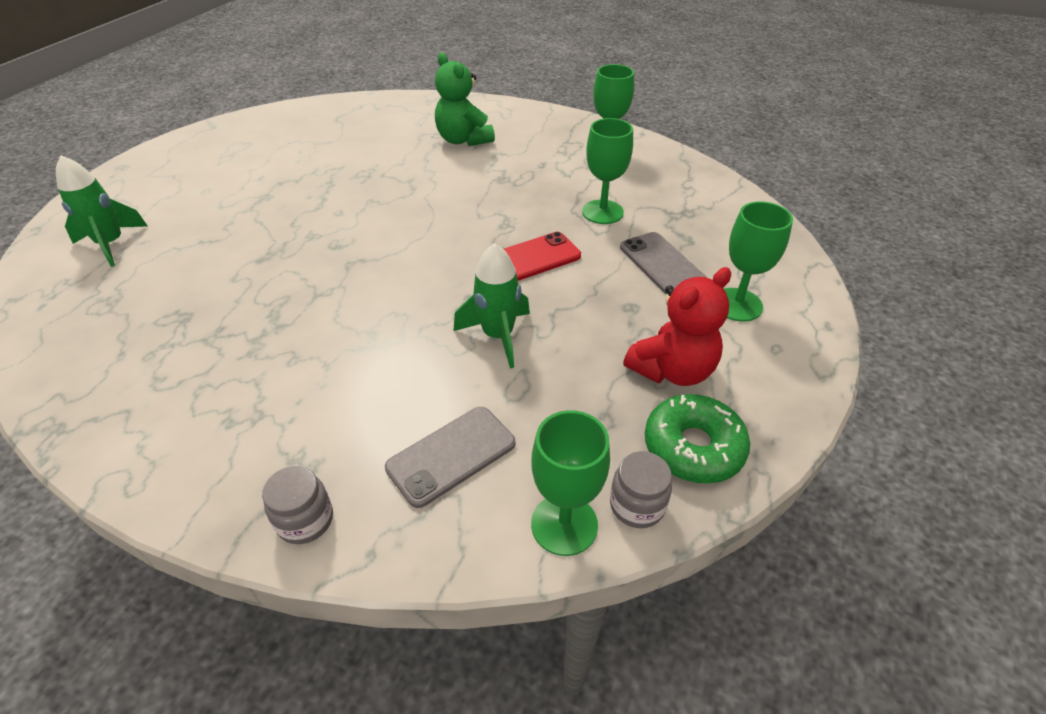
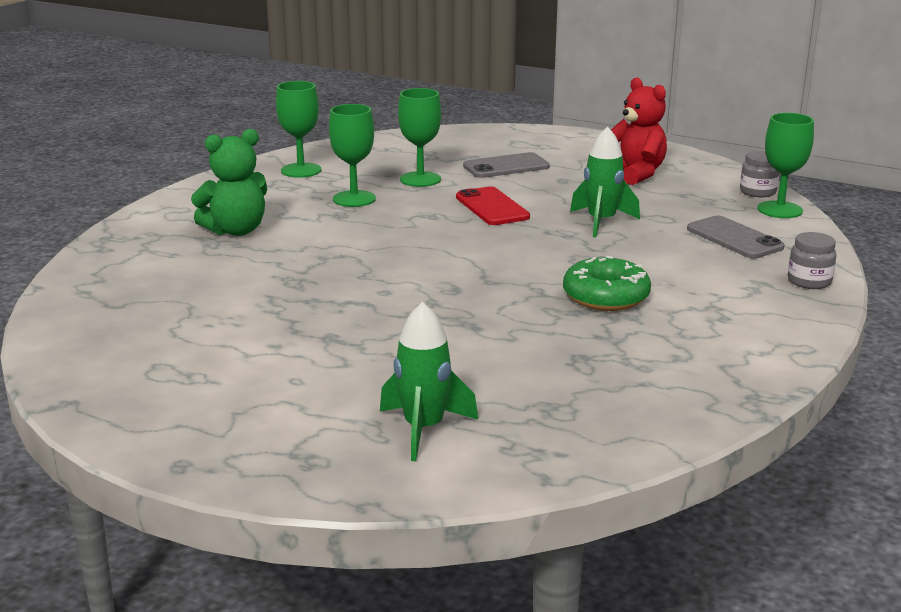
camera: 85 degrees left, 20 degrees down
(693, 447) = (706, 175): green donut -> green donut (605, 297)
(737, 305) = (560, 151): green goblet -> green goblet (354, 199)

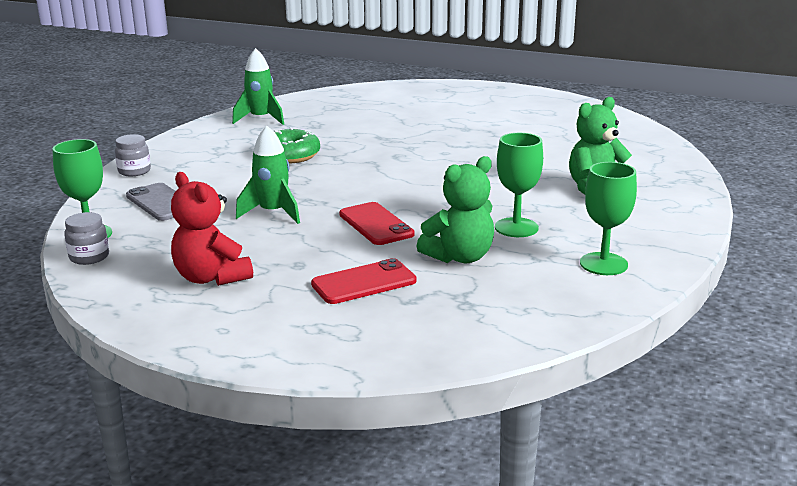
camera: 175 degrees right, 0 degrees up
(420, 179) = (460, 257): green goblet -> green teddy bear
(424, 429) = (397, 99): green rocket -> green rocket (261, 119)
(506, 167) = (364, 282): grey phone -> red phone

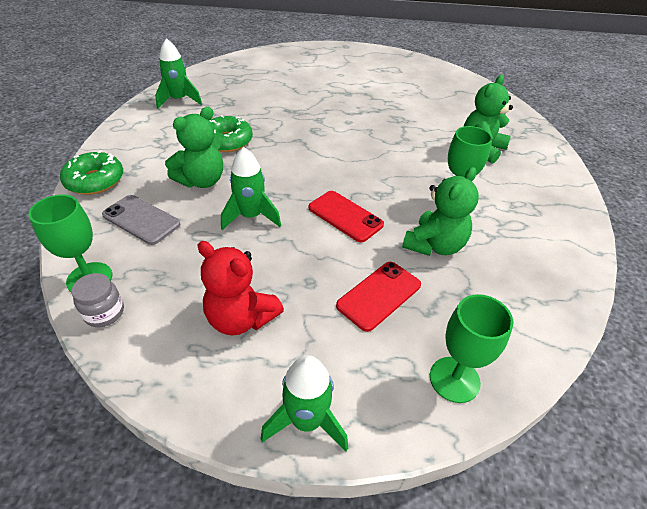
camera: 20 degrees left, 20 degrees up
(134, 171) = (95, 181): grey jar -> green donut
(225, 346) = (307, 421): none -> green rocket
(241, 182) = (202, 181): none -> green teddy bear
(603, 264) = (541, 233): green goblet -> green goblet (454, 379)

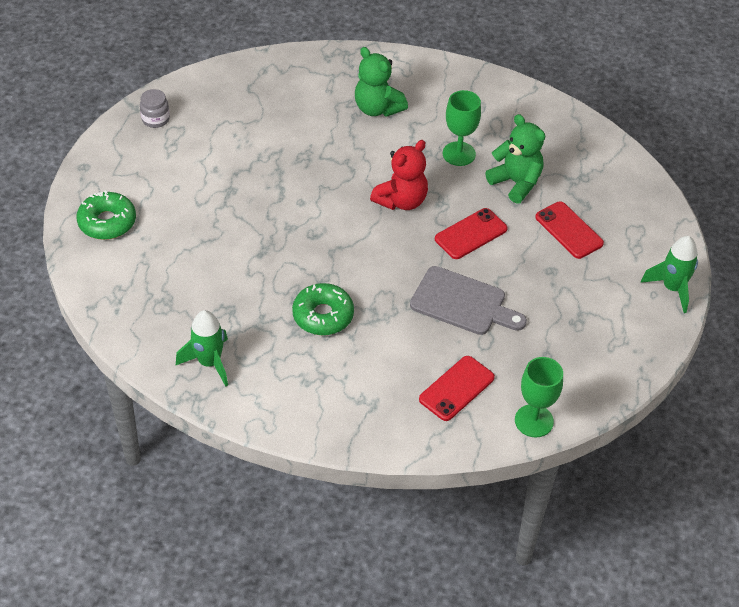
camera: 80 degrees left, 5 degrees up
(95, 181) = (383, 434): green donut -> green donut (107, 222)
(104, 313) = (573, 406): grey jar -> grey jar (155, 119)
(141, 220) = (456, 388): grey phone -> red phone
(202, 181) = (398, 340): green teddy bear -> none
(241, 318) = (585, 317): red teddy bear -> red teddy bear (401, 201)
(251, 216) = (462, 303): green rocket -> grey cutting board
(454, 379) = (645, 207): green goblet -> none

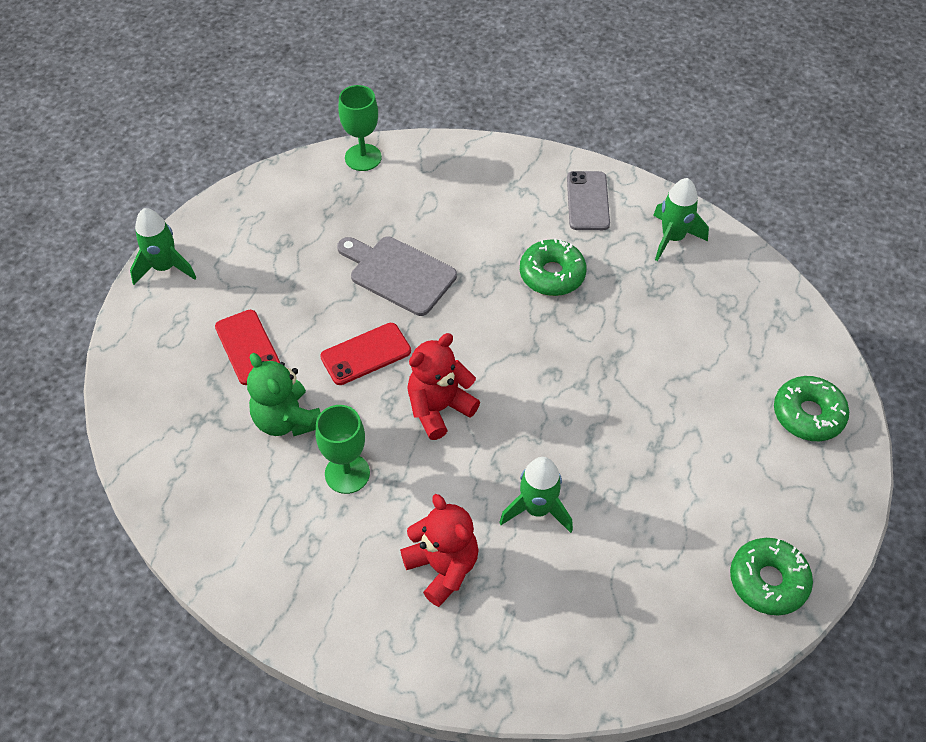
camera: 170 degrees left, 5 degrees up
(155, 119) = (768, 581): grey jar -> green donut
(294, 394) = (587, 201): none -> grey phone
(317, 145) = (537, 509): none -> green rocket
(377, 108) = (443, 567): green teddy bear -> red teddy bear
(456, 388) = (428, 191): red phone -> none

